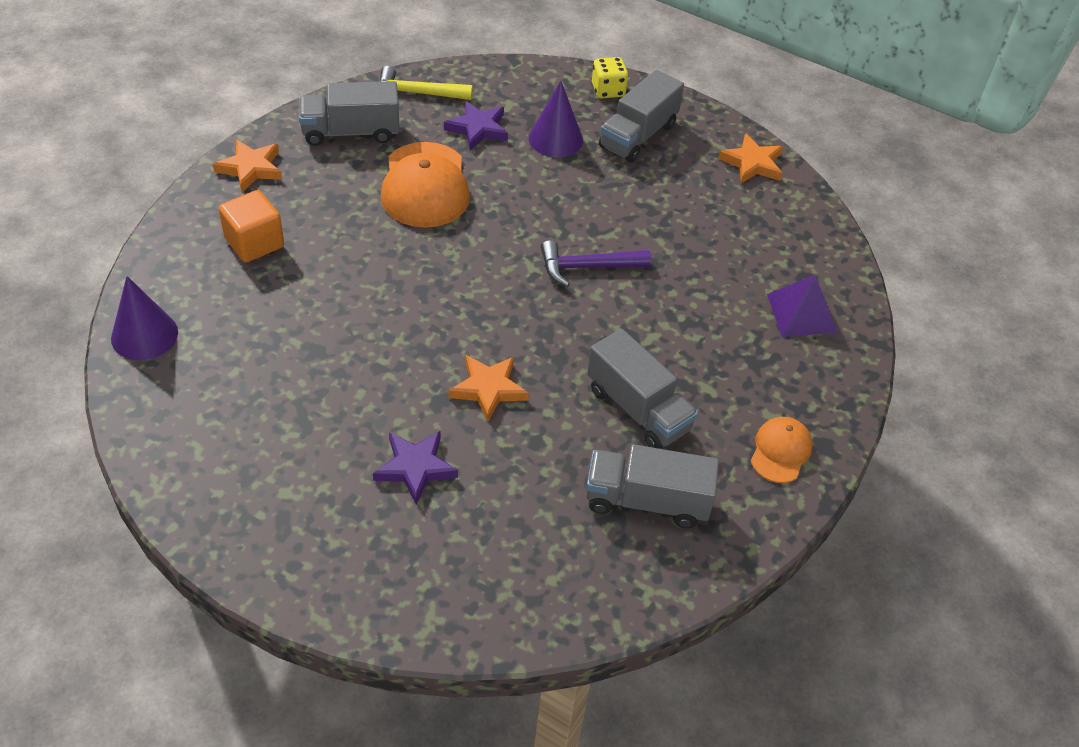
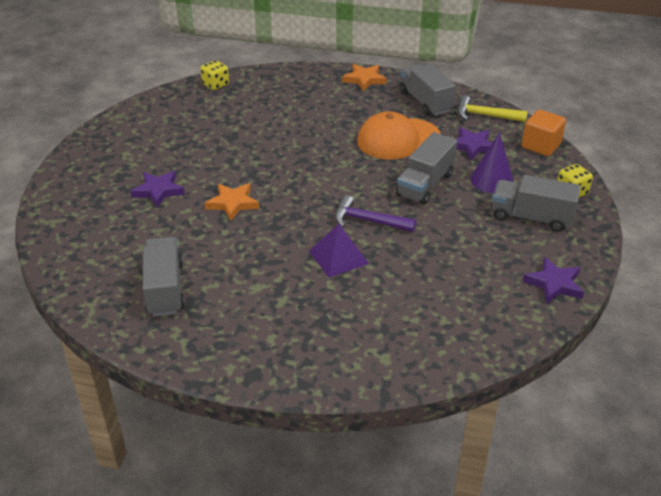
camera: 75 degrees right, 10 degrees down
(144, 335) = (215, 85): purple cone -> yellow dice
(254, 243) = (304, 96): orange cube -> orange cube (541, 146)
(417, 93) = (485, 115): yellow hammer -> yellow hammer turned 60 degrees counterclockwise
(587, 267) = (368, 221): purple hammer -> purple hammer turned 45 degrees counterclockwise
(638, 409) = (245, 270): grey truck -> grey truck (425, 184)
(752, 163) = (554, 284): orange star -> purple star
(780, 451) = (236, 350): orange cap -> none
(802, 313) = (392, 341): purple pyramid -> purple pyramid (338, 257)

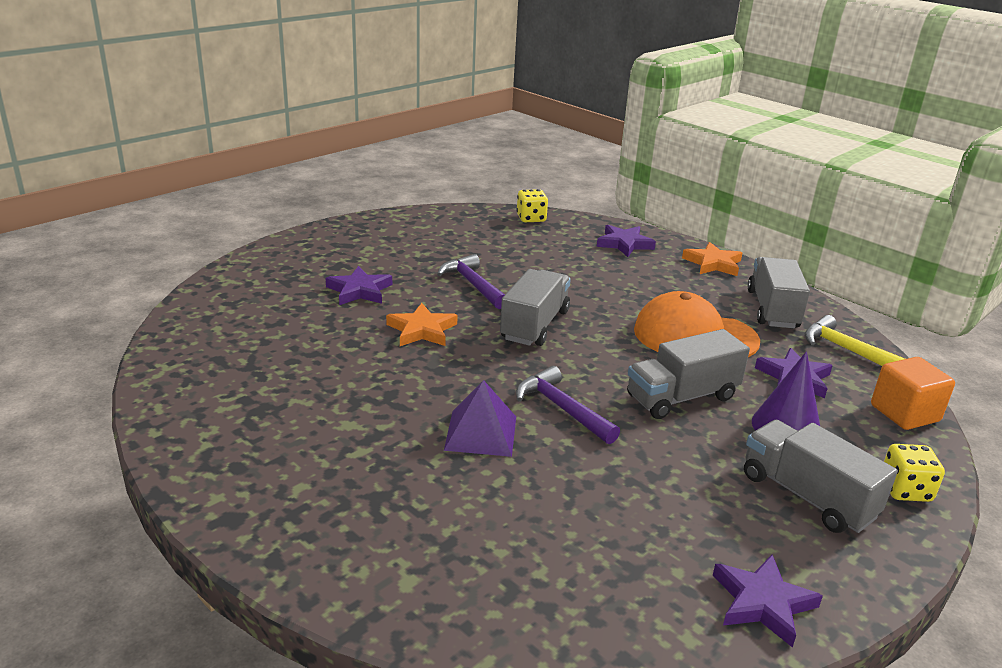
camera: 30 degrees right, 10 degrees down
(165, 289) = (252, 384): grey truck -> grey truck (535, 325)
(230, 155) = (473, 285): none -> purple hammer
(297, 84) = (624, 244): none -> purple star

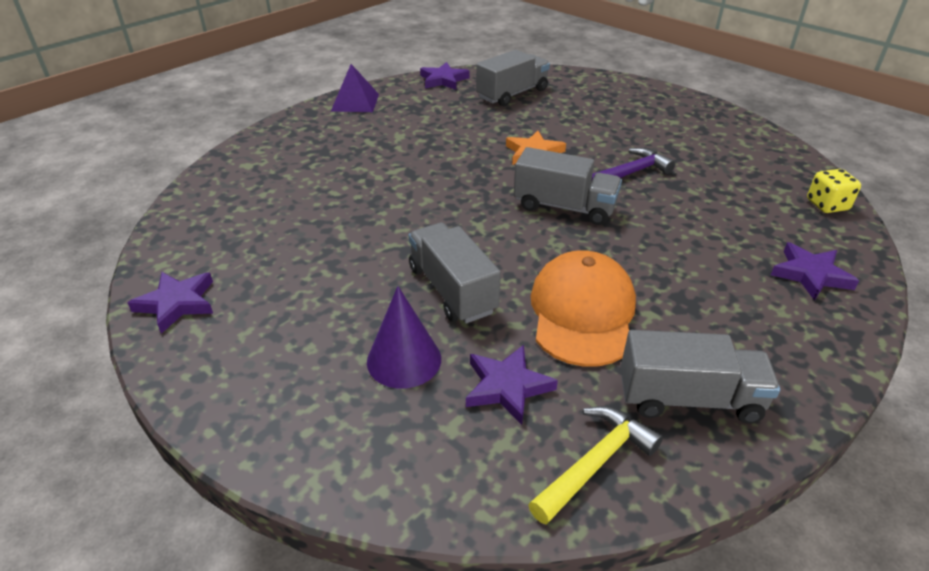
camera: 90 degrees right, 10 degrees up
(359, 290) = (589, 124): purple star -> purple star (443, 80)
(481, 433) = (390, 184): purple pyramid -> purple pyramid (355, 102)
(562, 409) = (425, 220): purple hammer -> none
(713, 263) = (808, 355): orange star -> none
(807, 496) = (292, 354): grey truck -> grey truck (512, 94)
(904, 413) = (439, 486): orange cube -> none
(905, 490) = (289, 438): yellow dice -> none

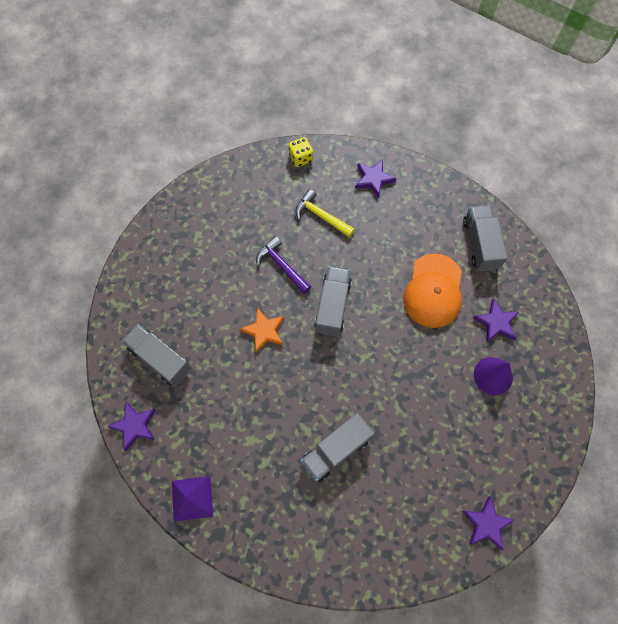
camera: 100 degrees left, 30 degrees up
(452, 290) = (432, 362): grey truck -> grey truck (336, 450)
(582, 312) = (433, 291): orange cap -> orange cap turned 75 degrees counterclockwise
(595, 463) = (527, 282): yellow hammer -> yellow hammer (321, 216)

